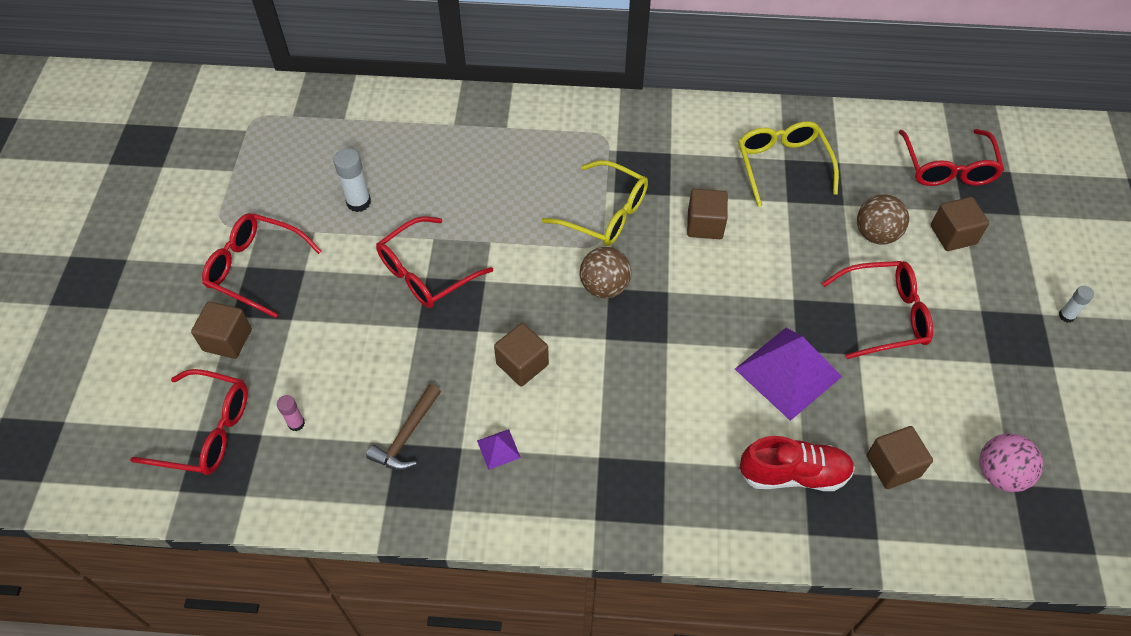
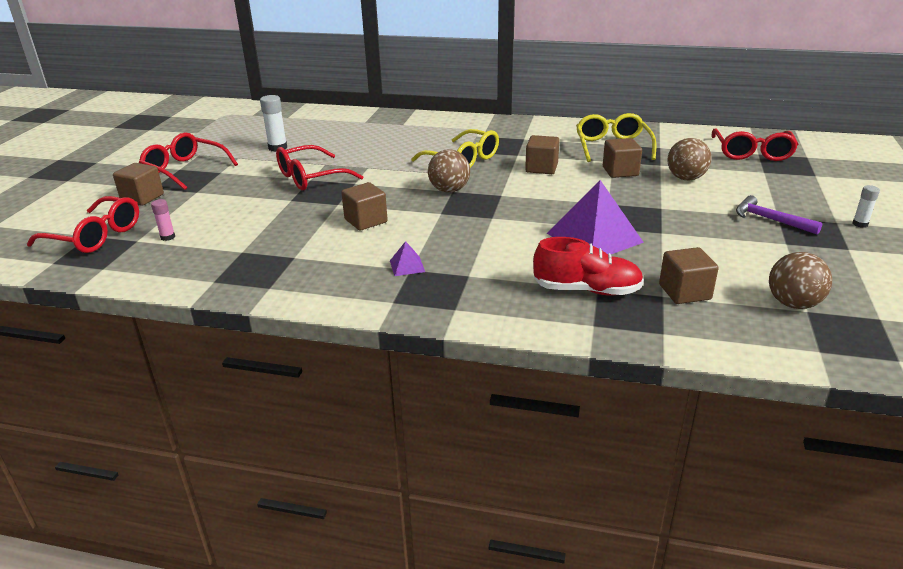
camera: 10 degrees right, 25 degrees down
(406, 436) = (252, 248): brown hammer -> none
(498, 449) = (325, 259): purple pyramid -> purple pyramid (407, 266)
(885, 315) = (688, 215): red glasses -> none
(953, 235) = (754, 181): brown cube -> brown cube (620, 171)
(973, 316) = (770, 219): none -> purple hammer
(1000, 474) = (793, 304): pink ball -> brown ball

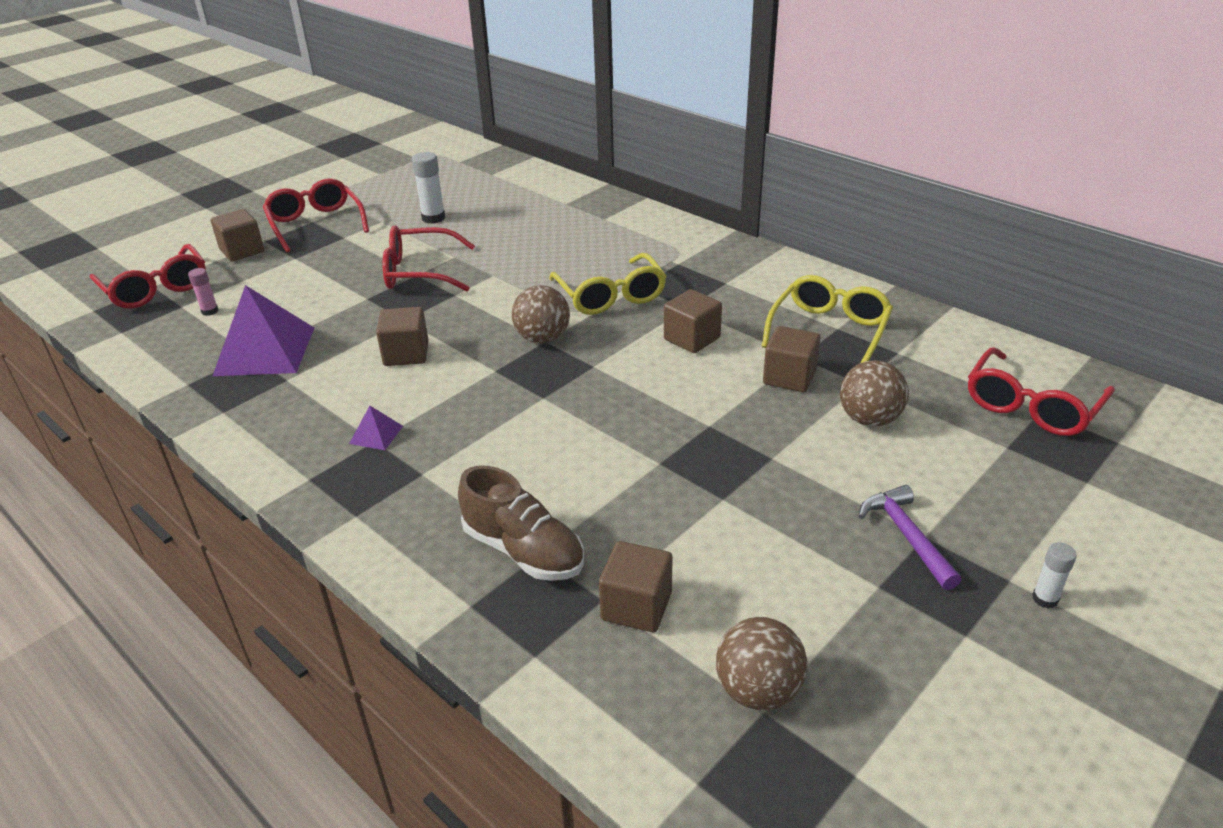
camera: 30 degrees right, 5 degrees up
(587, 290) = (523, 550): red shoe -> brown shoe
(594, 237) = (627, 474): purple pyramid -> purple pyramid (265, 351)

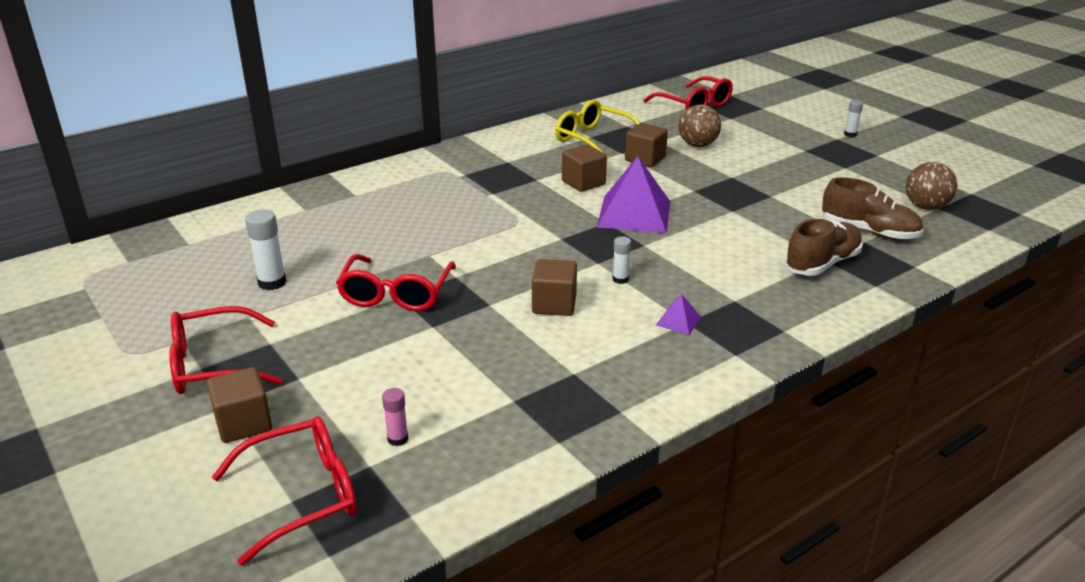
camera: 80 degrees left, 5 degrees down
(265, 351) = (512, 390): purple pyramid -> purple pyramid (634, 214)
(460, 388) = (620, 279): none -> white glue stick
(542, 338) = (557, 239): brown ball -> none
(611, 296) = (503, 205): yellow glasses -> none
(636, 606) = (869, 232): brown cube -> brown shoe
(906, 536) = (805, 154): purple hammer -> none

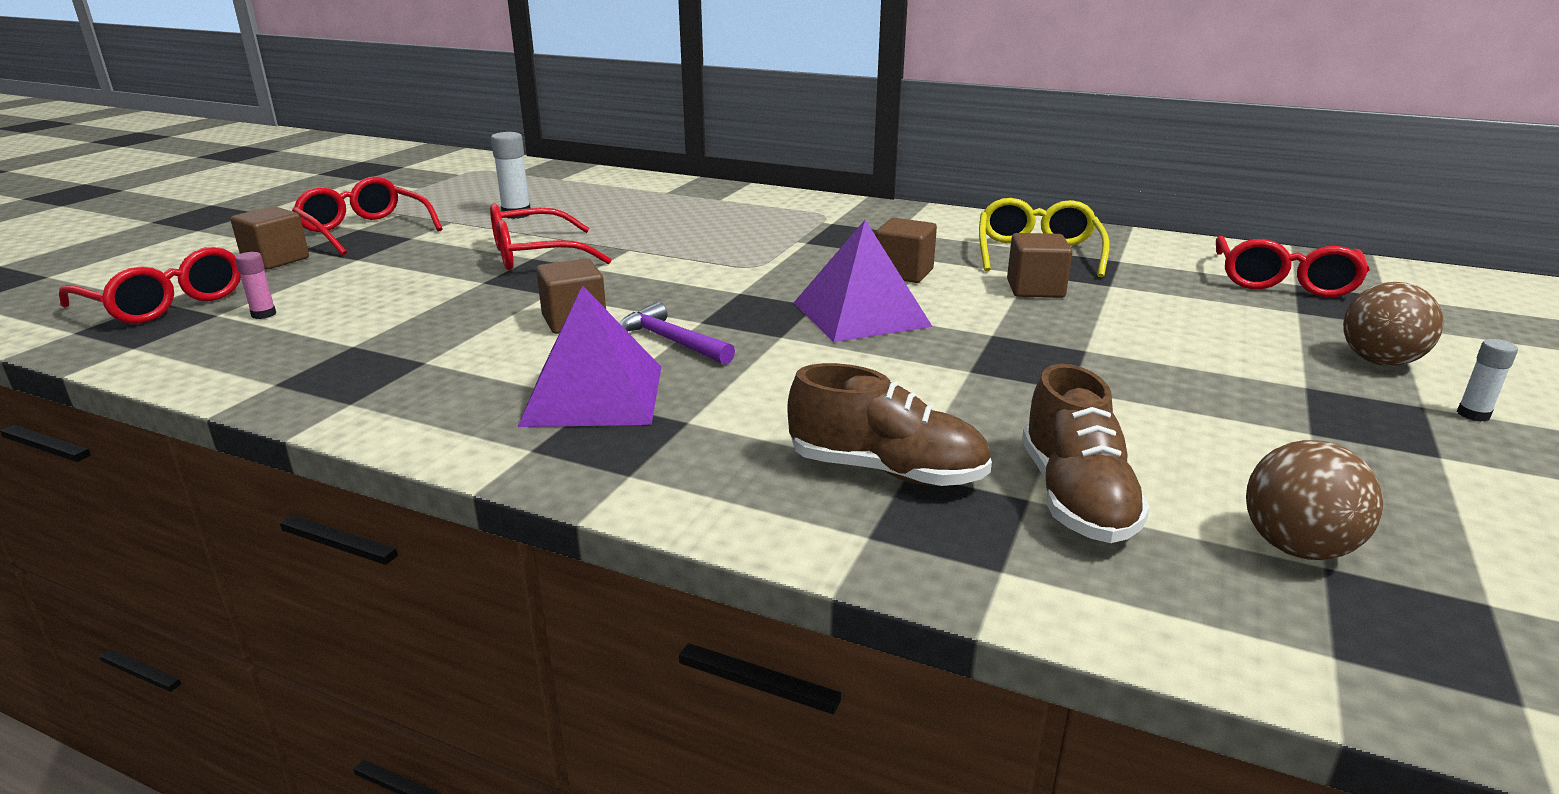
camera: 60 degrees right, 5 degrees down
(620, 279) = (671, 341): white glue stick -> purple hammer
(678, 321) = (594, 395): purple pyramid -> purple pyramid, size x2.31
(697, 145) = (1148, 309): brown ball -> brown ball (1379, 361)

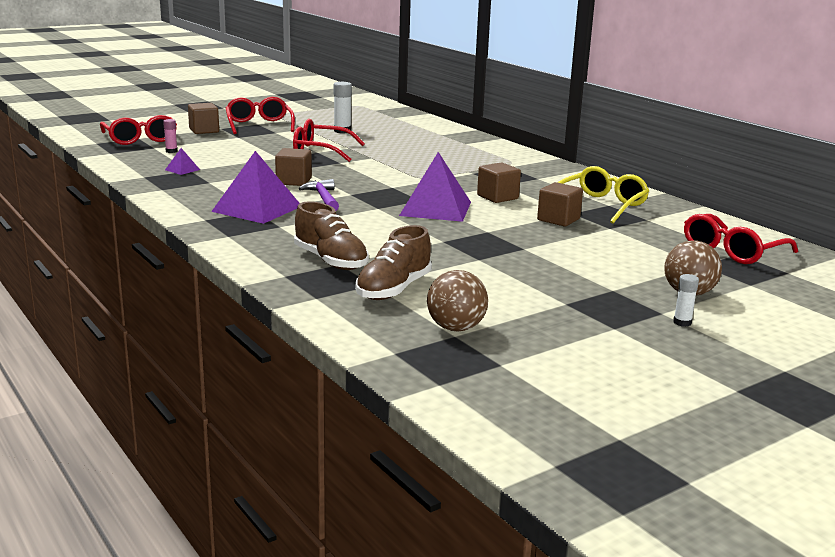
camera: 30 degrees right, 5 degrees down
(336, 348) = (182, 169): none -> purple pyramid

